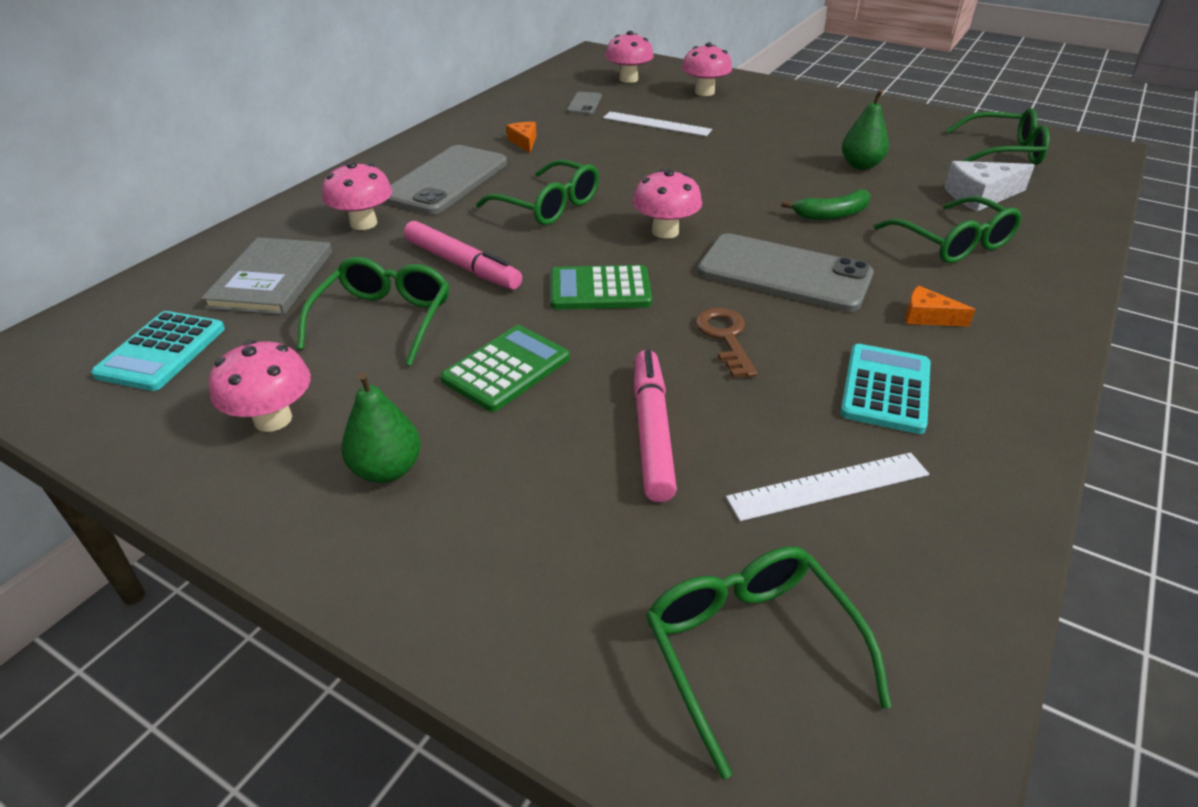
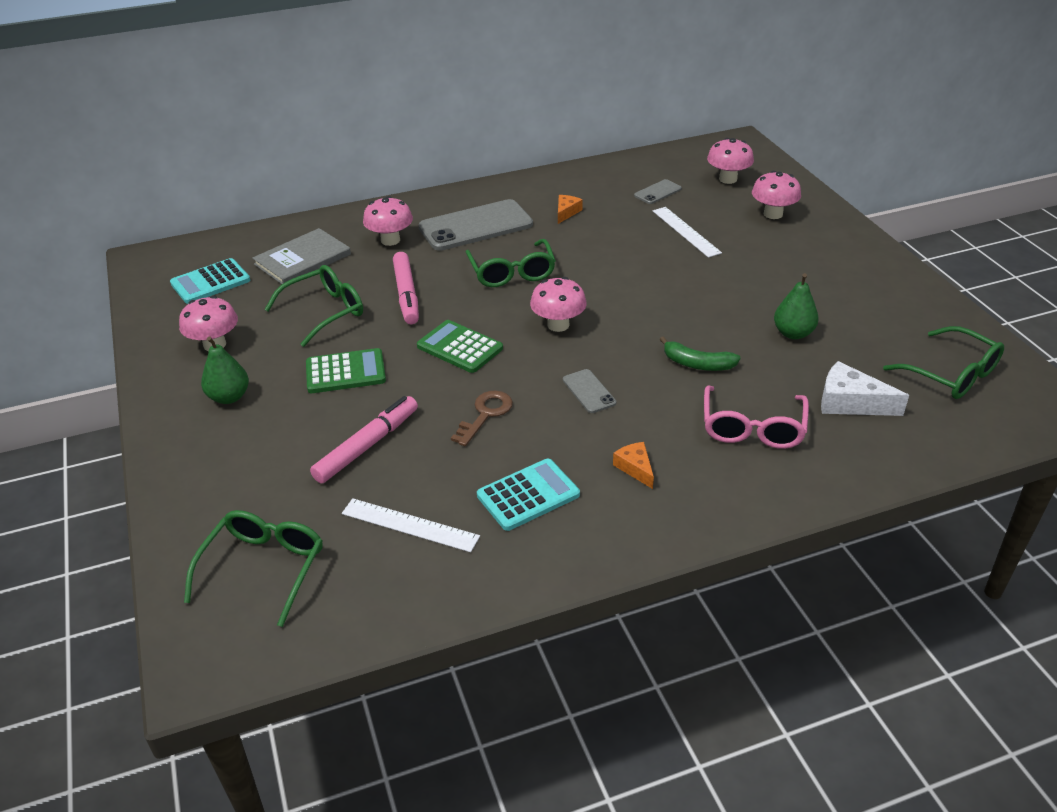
camera: 40 degrees right, 0 degrees up
(784, 273) = (589, 391): grey phone -> grey phone, size x0.46
(952, 242) = (752, 427): green glasses -> pink glasses

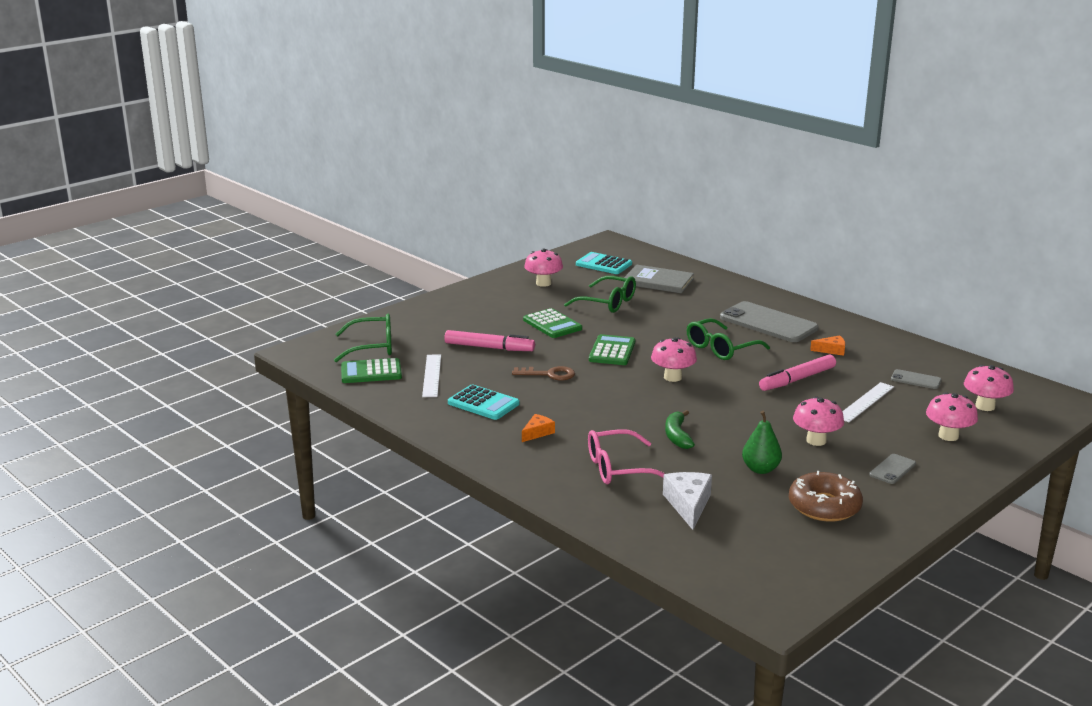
camera: 65 degrees right, 15 degrees down
(229, 397) = (499, 301): green pear -> none
(350, 590) = (371, 372): none -> green calculator
(390, 240) = (713, 300): pink mushroom -> pink mushroom (816, 440)
(406, 294) = (654, 321): pink marker -> pink marker (797, 379)
(589, 391) = (605, 402): grey phone -> grey phone (892, 469)
(878, 320) = (824, 506): none -> brown donut
(951, 374) = (776, 548): green glasses -> none

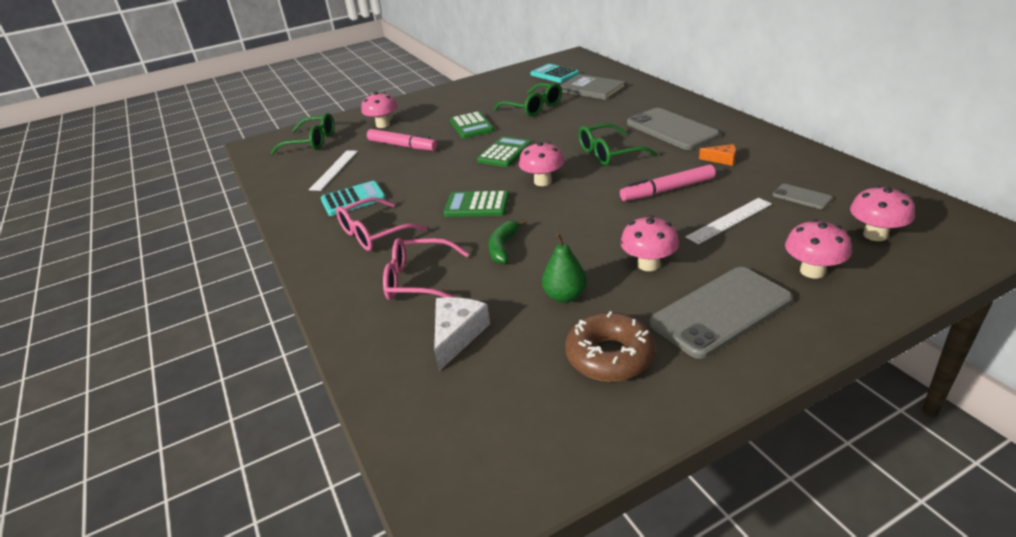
camera: 20 degrees right, 10 degrees up
(371, 372) = (290, 164): green calculator -> green calculator (477, 205)
(483, 403) = (353, 199): turquoise calculator -> turquoise calculator turned 75 degrees counterclockwise
(537, 433) = (375, 233): orange cheese -> pink glasses
(543, 283) = (492, 90): pink mushroom -> pink mushroom (383, 125)
(549, 374) = (432, 173): brown key -> none
(892, 469) = (720, 311): grey phone -> grey phone, size x2.17

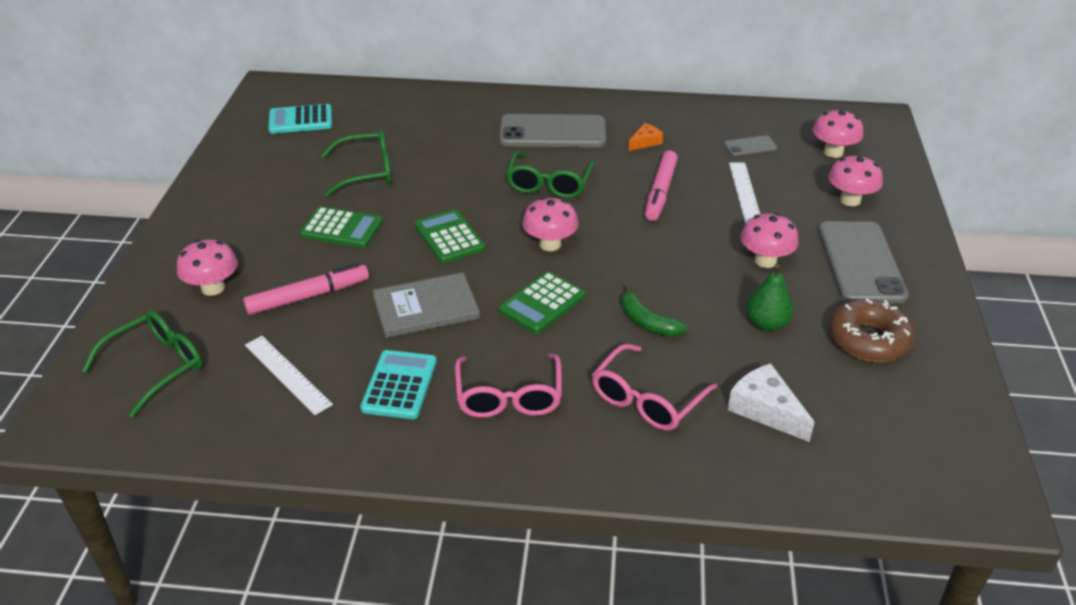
camera: 60 degrees left, 5 degrees up
(591, 89) = (385, 121): grey book -> grey book (426, 308)

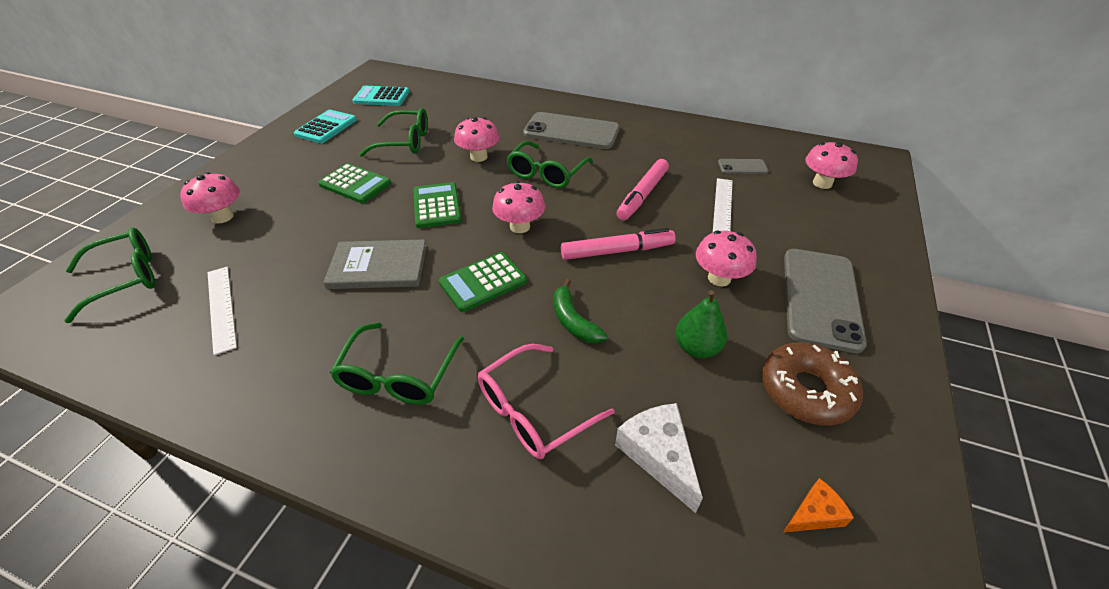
camera: 15 degrees right, 5 degrees up
(308, 296) = (289, 238): pink marker -> pink marker (617, 251)
(399, 385) = (307, 340): turquoise calculator -> turquoise calculator (326, 127)
(509, 396) = (398, 375): pink glasses -> green glasses
(645, 142) = (647, 150): orange cheese -> orange cheese (814, 514)
(850, 200) = (827, 231): pink mushroom -> pink mushroom (478, 157)

